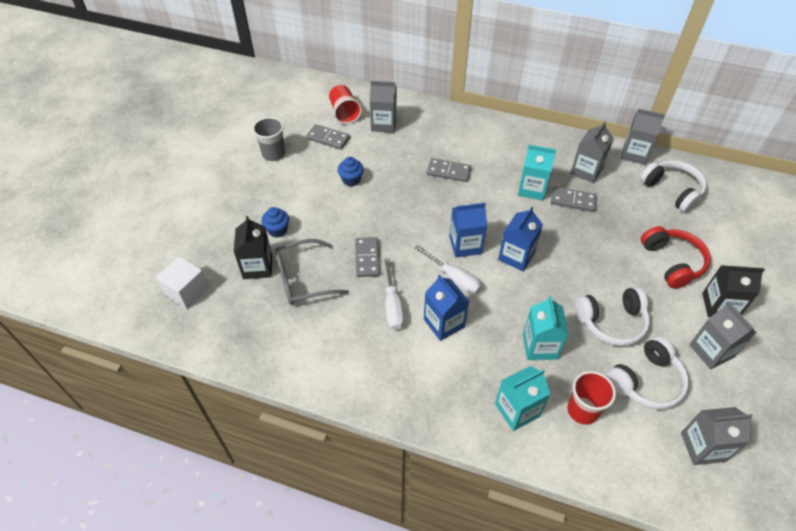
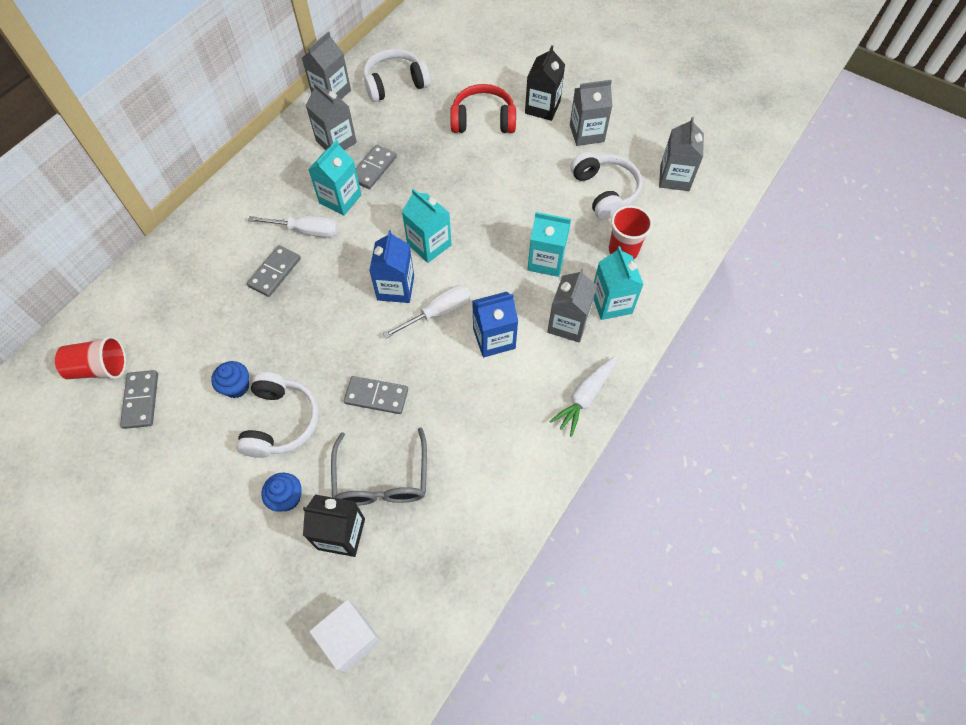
camera: 75 degrees left, 10 degrees up
(273, 154) = (134, 481): grey cup -> none
(328, 138) = (141, 400): grey domino -> grey domino turned 45 degrees counterclockwise
(383, 124) = (150, 324): grey carton -> grey carton (568, 324)
(392, 305) = (454, 384): white screwdriver -> white screwdriver (306, 230)
(410, 405) = (585, 397): none -> white carrot
(516, 256) = (429, 244): blue carton -> turquoise carton
(611, 322) = (536, 193): white headphones -> white headphones (281, 422)

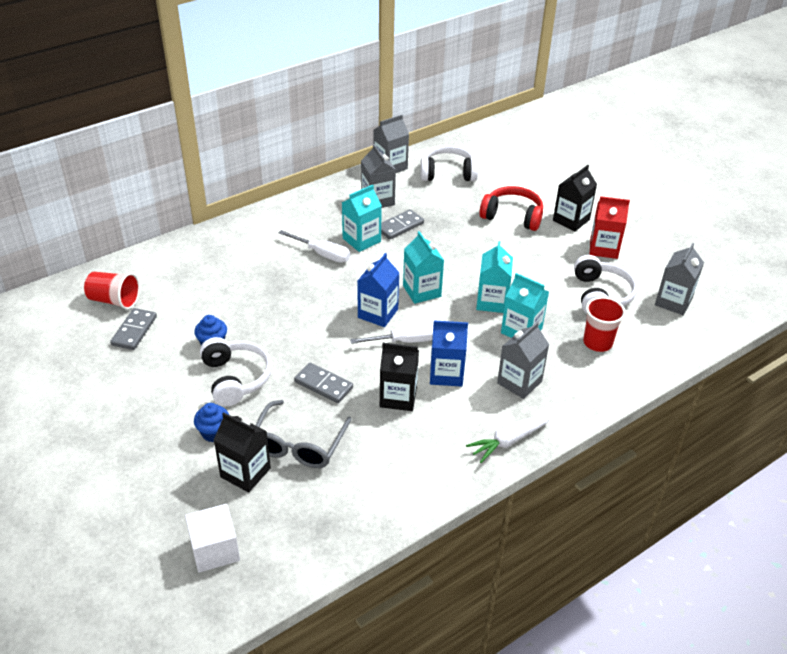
camera: 20 degrees right, 20 degrees down
(274, 272) = (282, 275): grey domino -> none
(281, 422) = (235, 378): white headphones -> white headphones turned 45 degrees counterclockwise
(458, 384) = (398, 397): none -> black carton
(586, 133) = (603, 248): grey carton -> red carton
(611, 303) = (568, 378): turquoise carton -> turquoise carton (492, 302)

